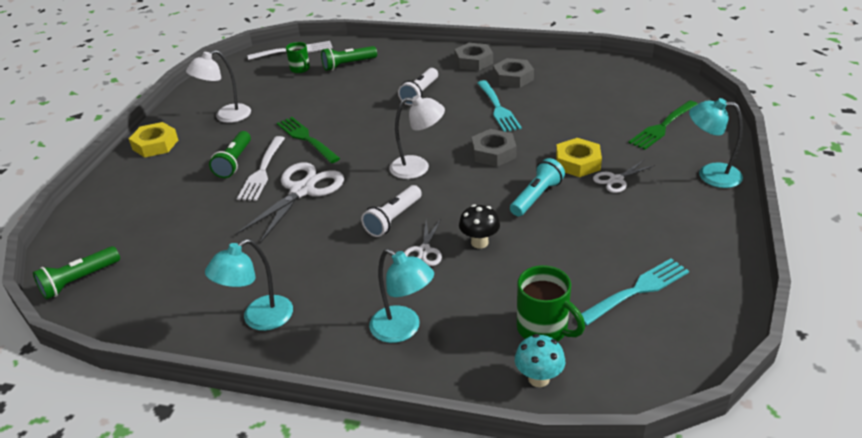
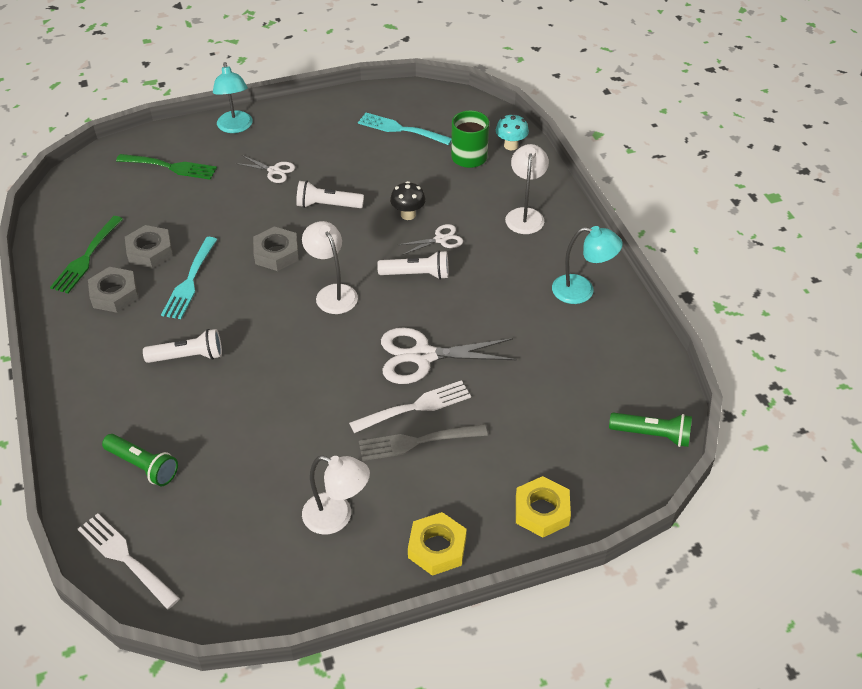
camera: 125 degrees left, 10 degrees up
(234, 162) = (417, 442): green flashlight -> grey fork
(300, 69) = (178, 514): green mug -> none
(306, 138) = (336, 406): green fork -> green fork (86, 257)
(403, 329) = (525, 215): turquoise lamp -> white lamp
(473, 61) = (84, 343): grey nut -> grey nut (150, 251)
(498, 108) = (190, 281): turquoise fork -> turquoise fork turned 150 degrees clockwise
(536, 197) = (328, 205): turquoise flashlight -> white flashlight
(577, 163) = (261, 198): yellow nut -> yellow nut (542, 511)

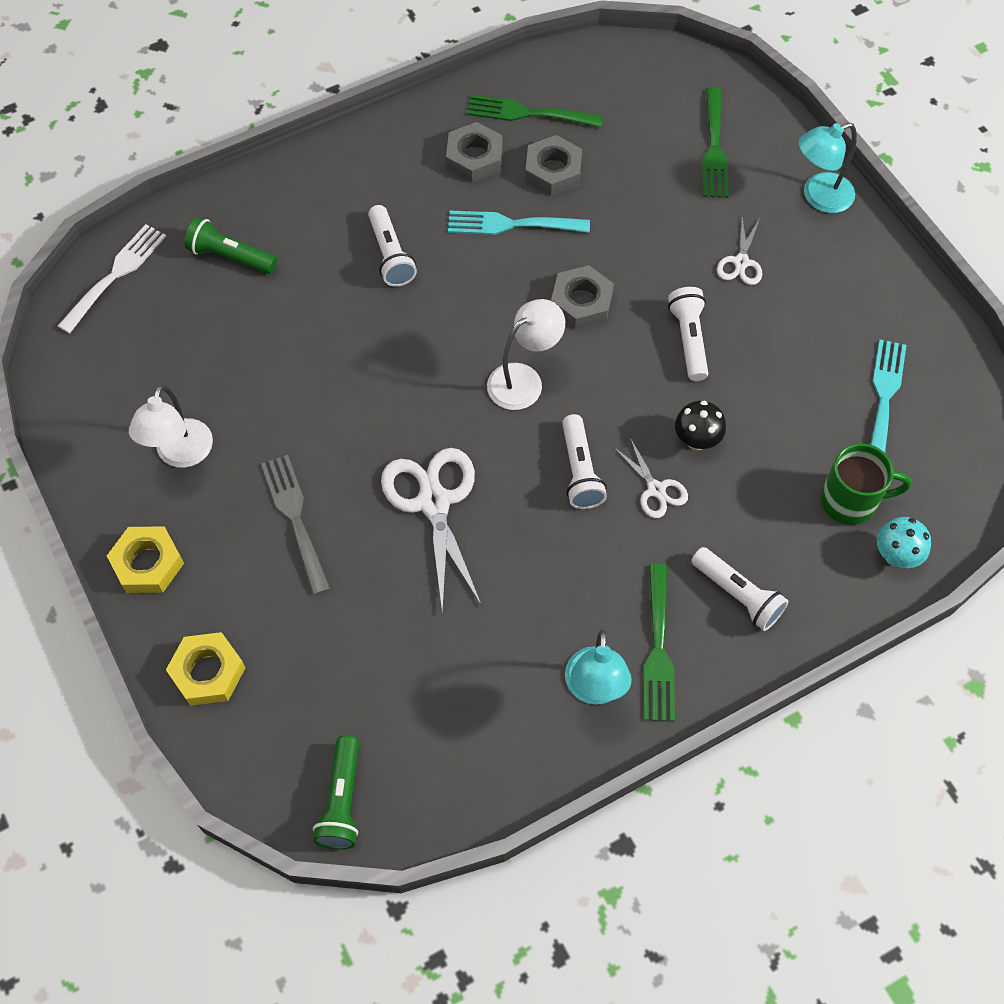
camera: 80 degrees right, 15 degrees up
(143, 466) = (231, 257): green flashlight -> green flashlight turned 90 degrees clockwise
(415, 407) = (349, 508): white fork -> none
(525, 215) = (737, 595): white lamp -> white flashlight
(557, 257) = (658, 649): none -> green fork

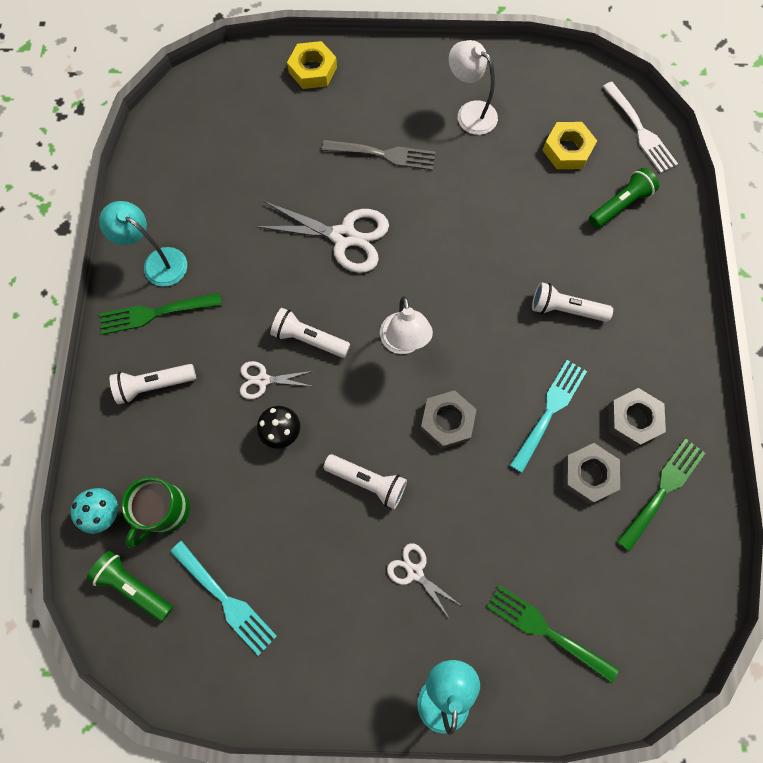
camera: 120 degrees right, 10 degrees up
(147, 563) = (403, 67): yellow nut -> yellow nut (567, 150)
(342, 800) = (192, 101): green flashlight -> green flashlight (134, 586)
(658, 649) = (155, 313): green fork -> green fork turned 45 degrees counterclockwise

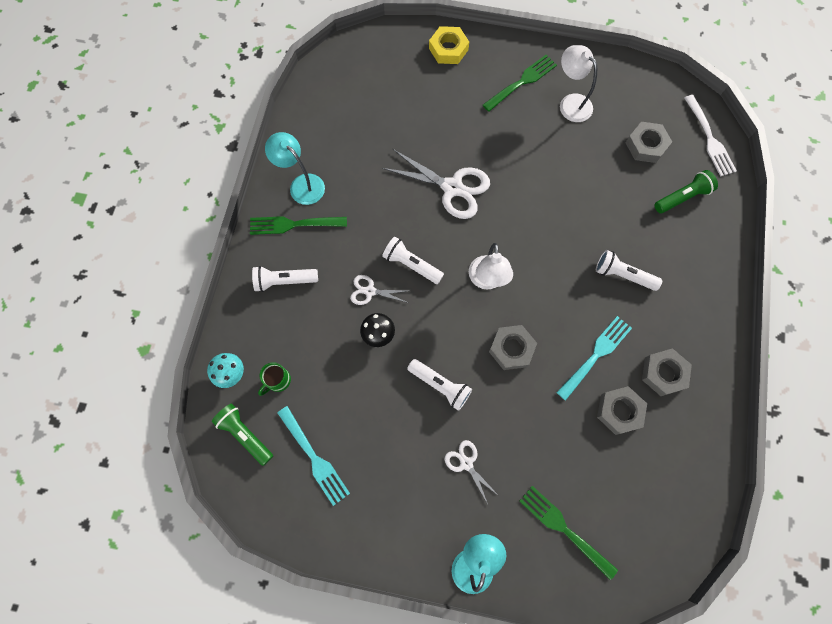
camera: 10 degrees right, 0 degrees up
(165, 511) = (278, 381): green mug -> green mug, size x0.64
(384, 154) = (495, 126): grey fork -> none
(567, 150) = (646, 145): yellow nut -> grey nut
(662, 490) = (678, 434): green fork -> green fork (522, 82)

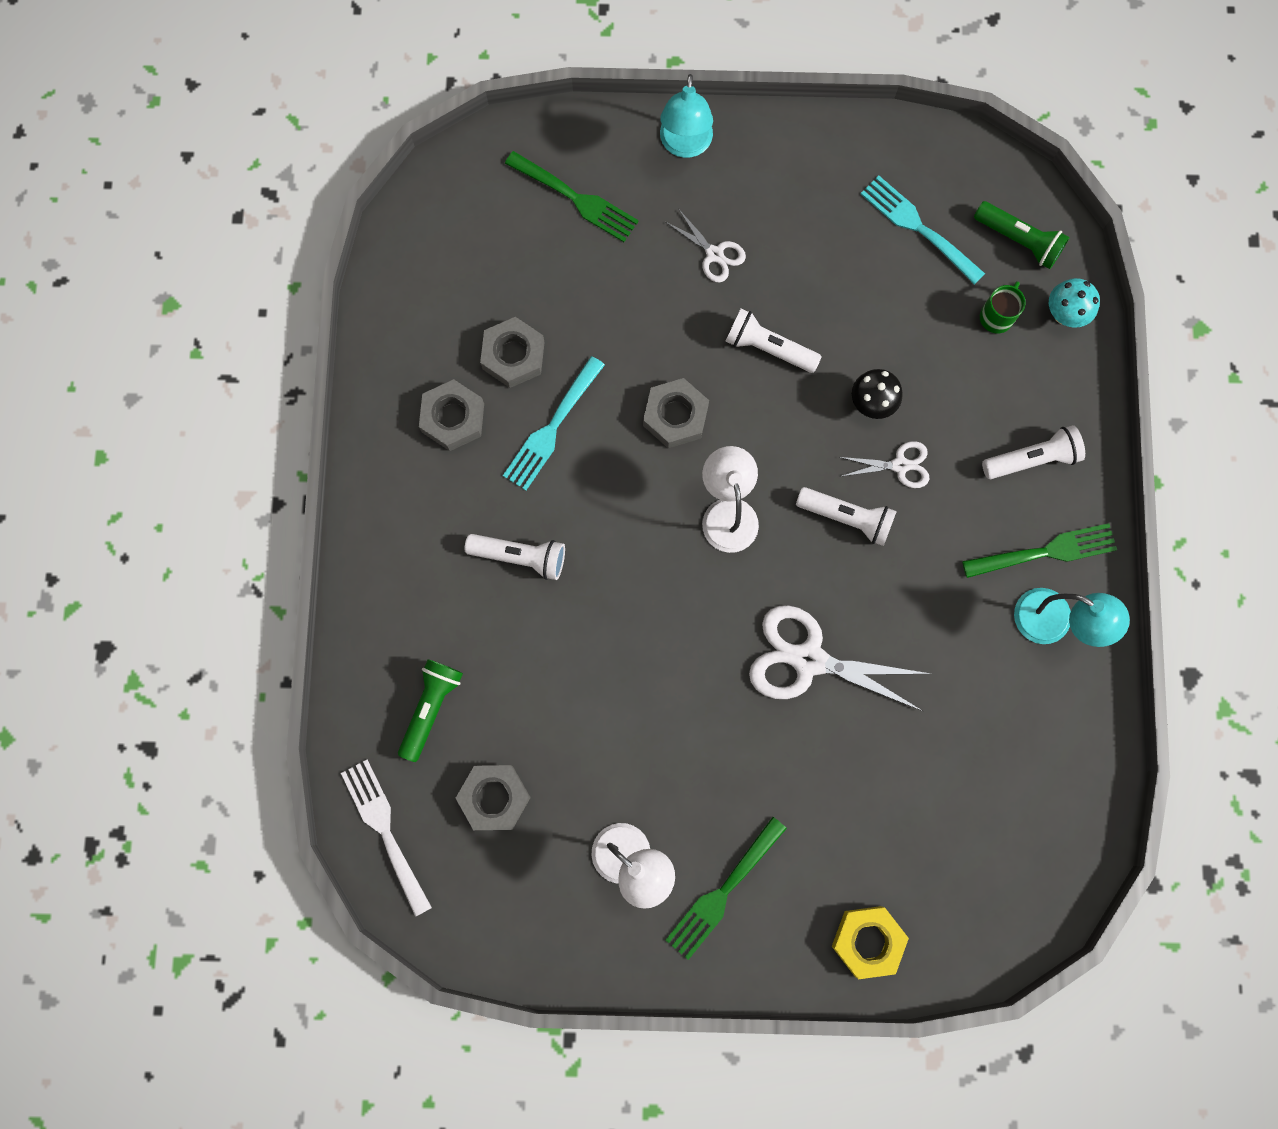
camera: 170 degrees right, 5 degrees up
(682, 197) = (431, 708): green flashlight -> green flashlight turned 150 degrees clockwise

